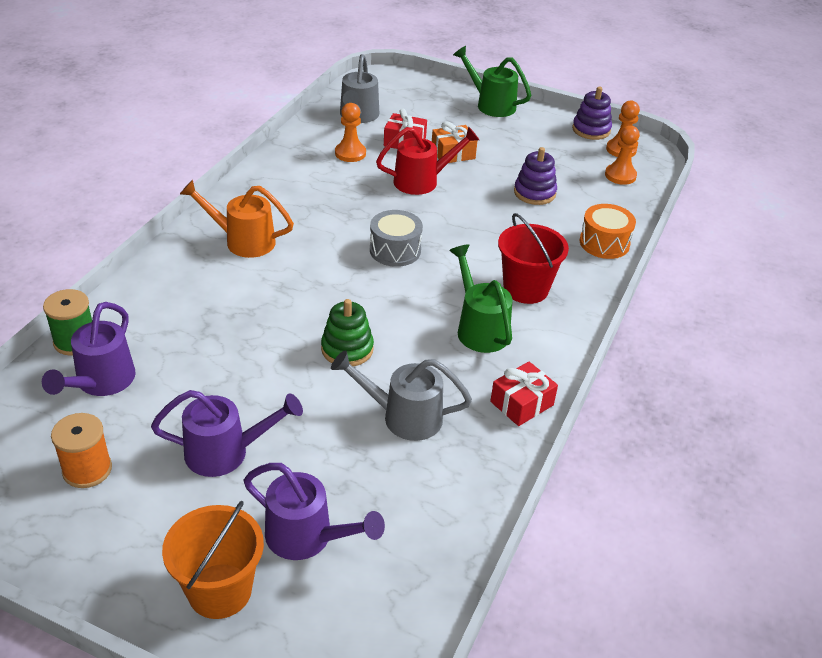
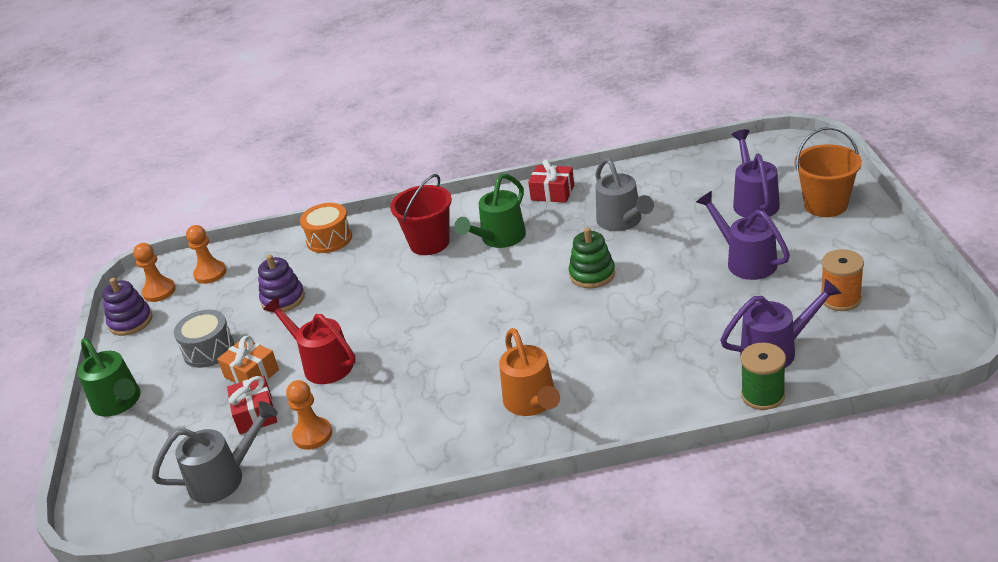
camera: 115 degrees left, 5 degrees down
(395, 250) = (449, 319): grey drum -> grey drum (209, 350)
(491, 104) = (119, 403): green watering can -> green watering can turned 45 degrees counterclockwise

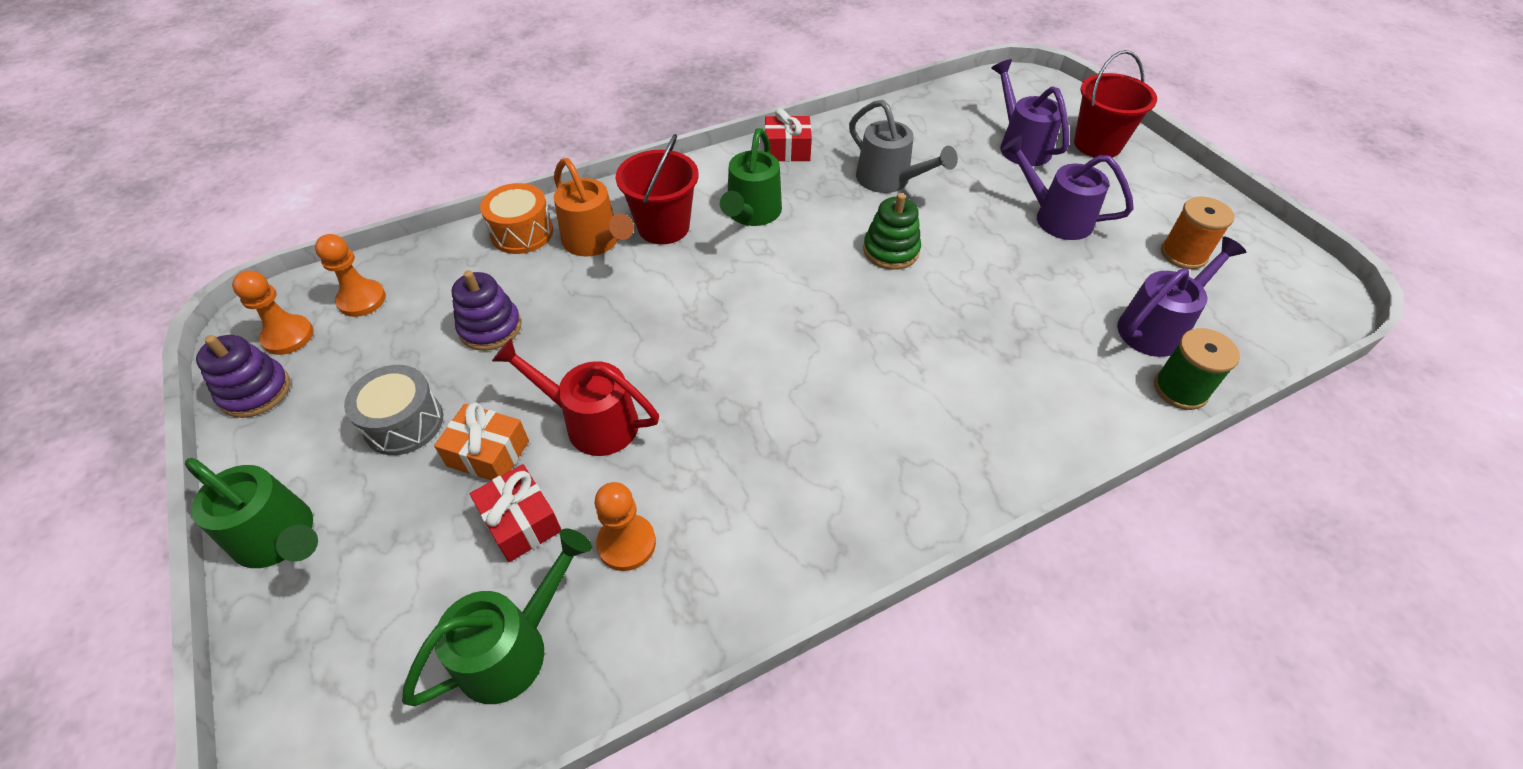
camera: 25 degrees left, 15 degrees up
(224, 477) = (514, 647): grey watering can -> green watering can
(532, 403) = (913, 441): orange watering can -> orange watering can (595, 242)
(825, 205) = (1097, 144): orange bucket -> red bucket

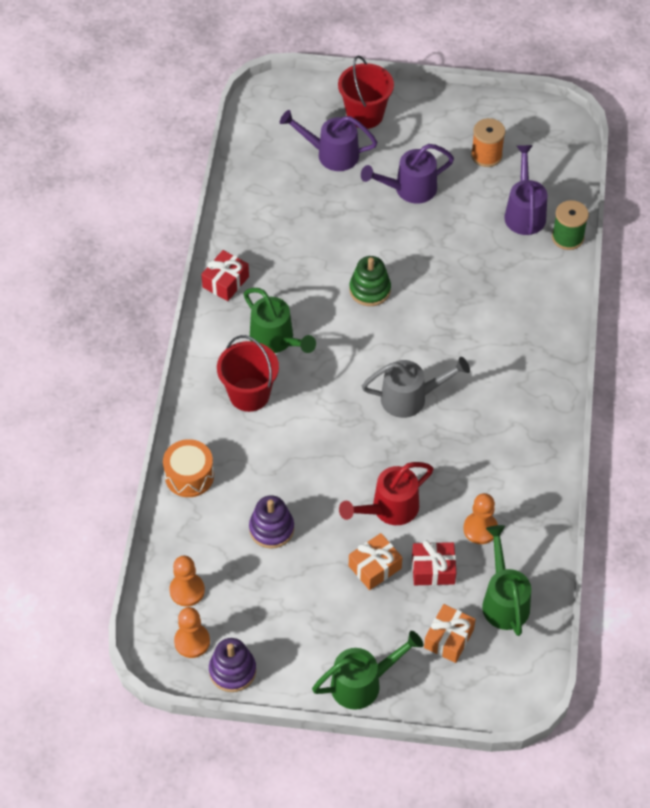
camera: 55 degrees left, 5 degrees up
(404, 423) = (320, 600): grey drum -> none
(404, 607) = (448, 638): none -> orange gift
(595, 242) = (234, 439): orange watering can -> none
(889, 180) = (306, 247): grey watering can -> grey watering can (411, 398)

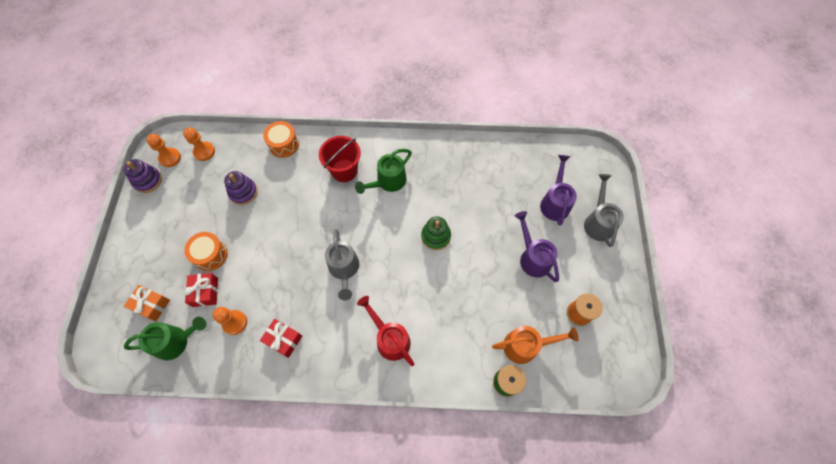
camera: 85 degrees right, 10 degrees up
(225, 282) = (432, 148): red gift -> red gift (283, 339)
(363, 683) = (127, 253): green watering can -> none
(365, 115) = (598, 222): red bucket -> grey watering can
(375, 567) = (210, 255): orange gift -> orange drum
(389, 509) = (254, 261): red watering can -> red watering can (390, 338)
(524, 212) = (526, 346): purple watering can -> orange watering can

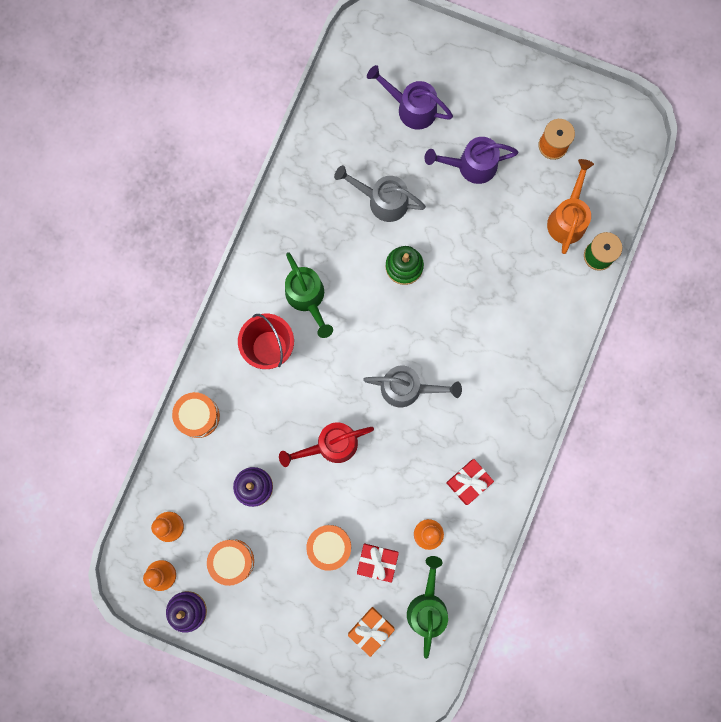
camera: 70 degrees left, 15 degrees up
(187, 196) = (232, 561): none -> orange drum
(390, 338) = (508, 362): red watering can -> red watering can (330, 445)
(598, 222) = (454, 70): grey watering can -> grey watering can (382, 200)

